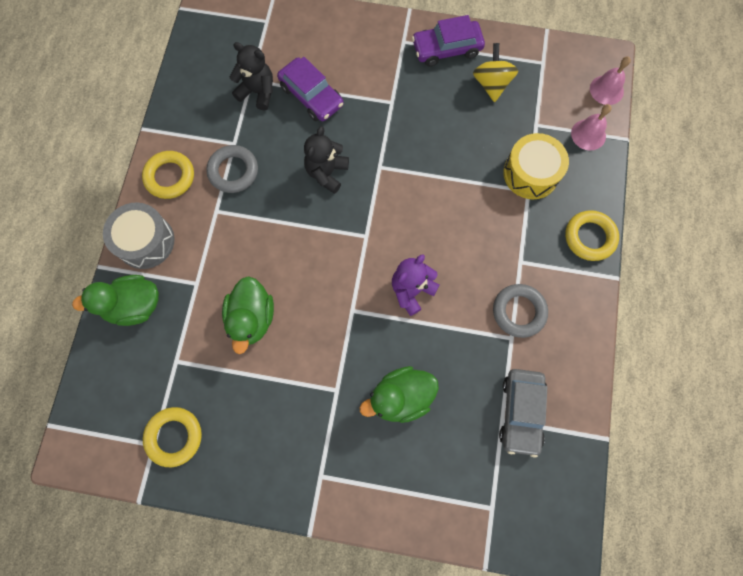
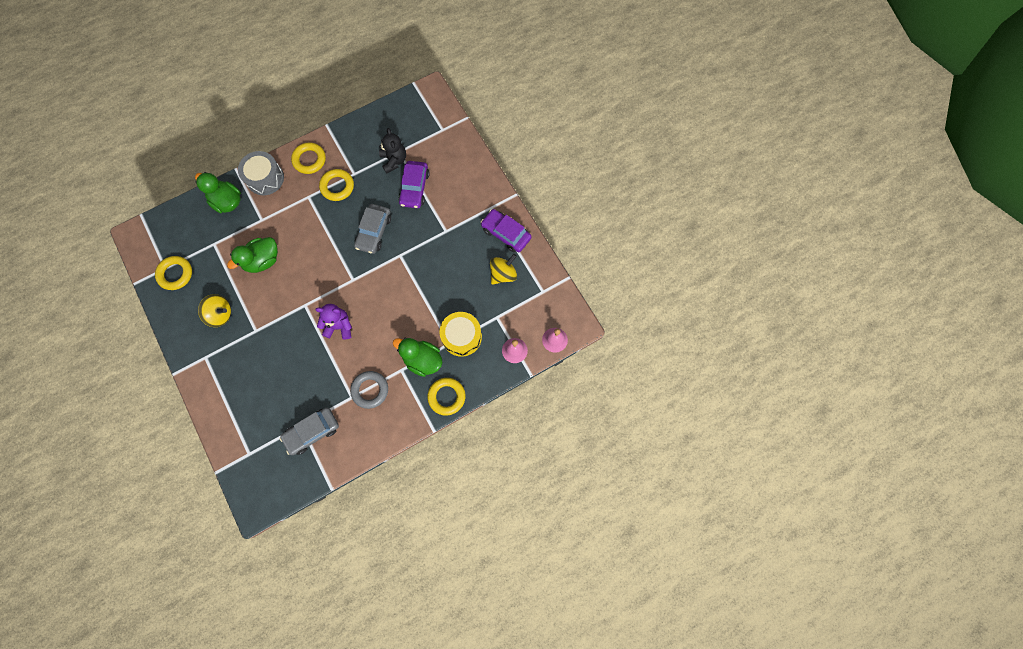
camera: 50 degrees right, 0 degrees up
(233, 171) = (337, 186): grey ring -> yellow ring
(279, 417) = (220, 314): none -> yellow spinning top
(327, 173) = (374, 232): black teddy bear -> grey car
(401, 397) = (275, 365): green duck -> green duck (422, 360)

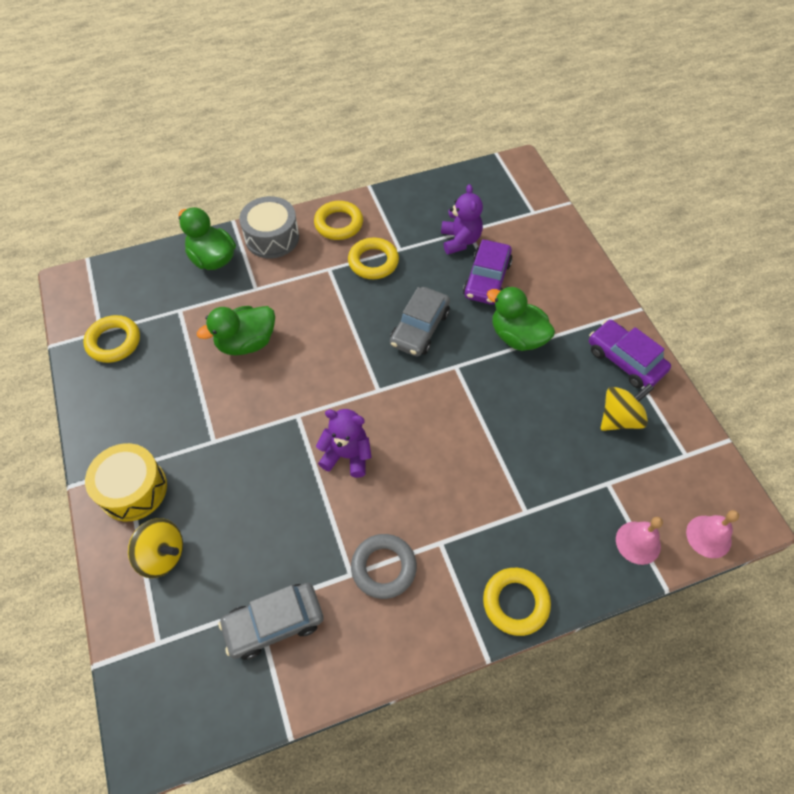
camera: 10 degrees right, 15 degrees down
(220, 314) = (166, 408): yellow spinning top -> yellow spinning top (162, 555)
(394, 160) = (460, 240): black teddy bear -> purple teddy bear
(422, 360) = (478, 532): green duck -> green duck (517, 337)
(461, 337) = (547, 505): yellow drum -> yellow drum (133, 489)

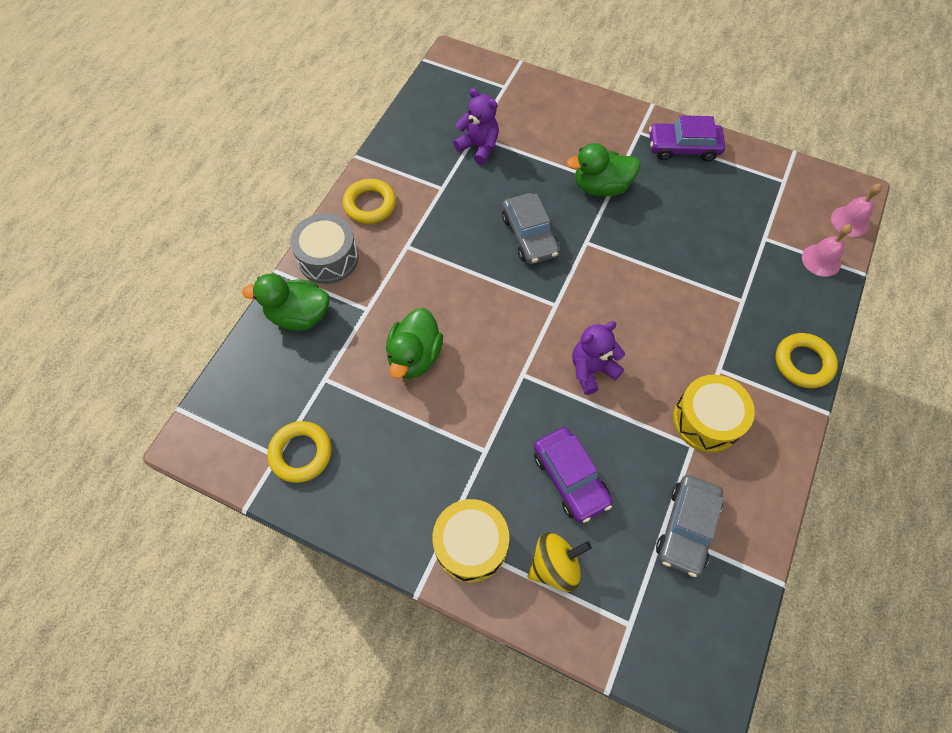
camera: 45 degrees left, 5 degrees up
(373, 262) = (434, 213): yellow ring -> none
(383, 567) = (706, 420): grey ring -> yellow drum
(487, 279) = (532, 161): purple car -> purple car (570, 478)
(620, 418) = (724, 189): yellow spinning top -> none

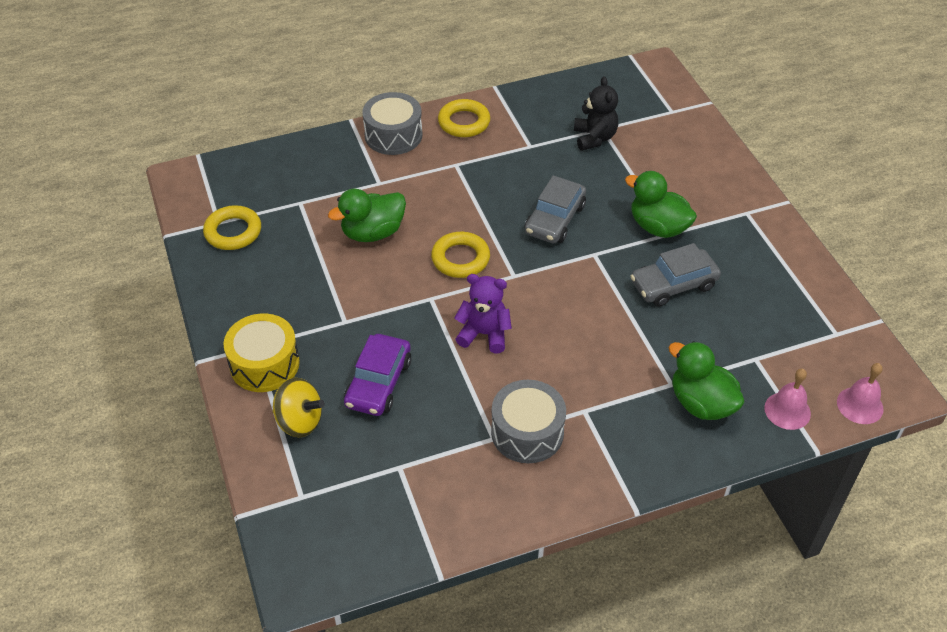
camera: 45 degrees right, 15 degrees down
(299, 315) = (331, 155): green duck -> green duck (701, 403)
(479, 147) = (594, 138): purple teddy bear -> black teddy bear
(683, 148) = (772, 248): purple car -> none
(687, 527) = (418, 480): grey car -> grey car (673, 285)
(706, 420) = (527, 432): yellow drum -> grey drum
(803, 363) = (663, 462): yellow ring -> yellow ring (460, 259)

